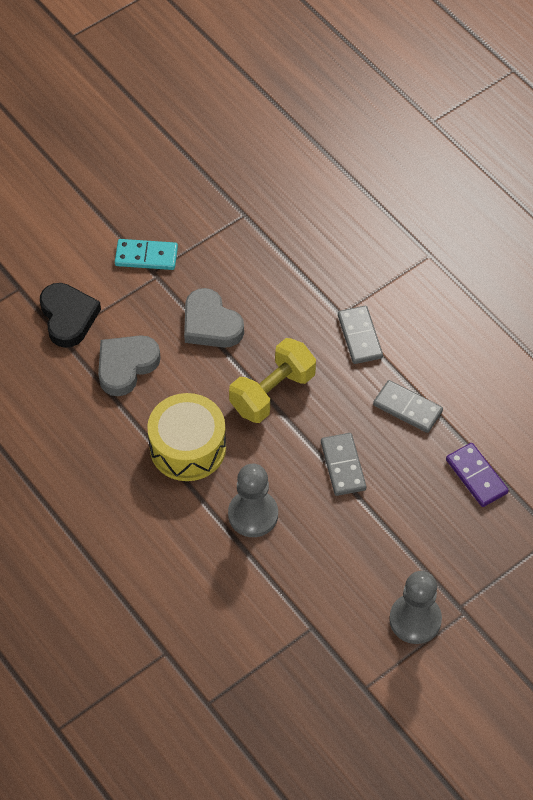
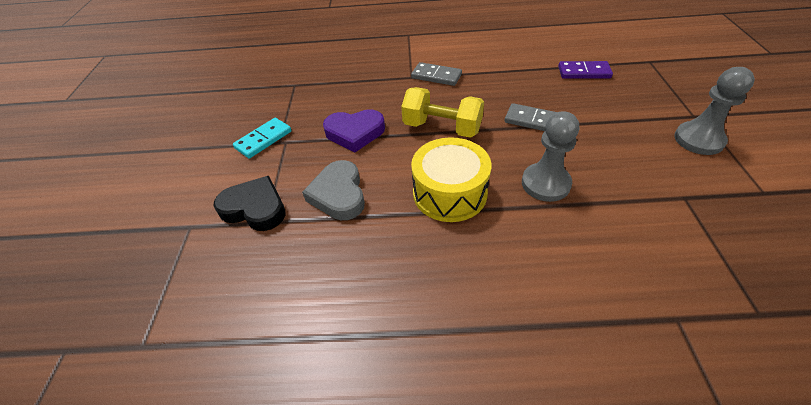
camera: 50 degrees left, 10 degrees down
(210, 324) = (355, 133): grey heart -> purple heart
(272, 392) = (442, 128): yellow dumbbell -> yellow dumbbell turned 60 degrees counterclockwise
(407, 408) = (508, 78): grey domino -> none

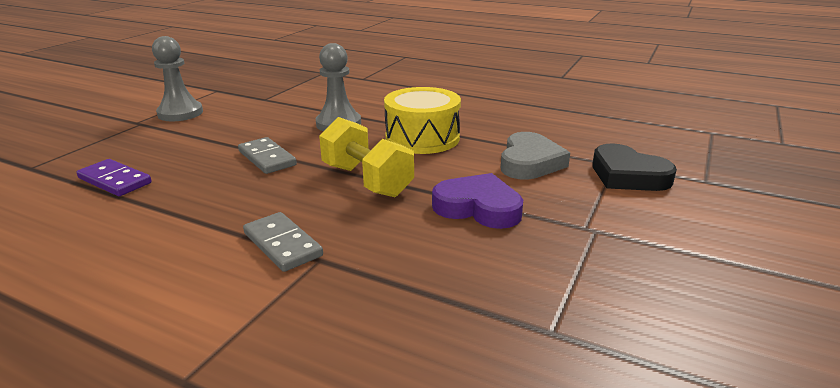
camera: 155 degrees left, 20 degrees down
(263, 140) = (622, 240): turquoise domino -> none

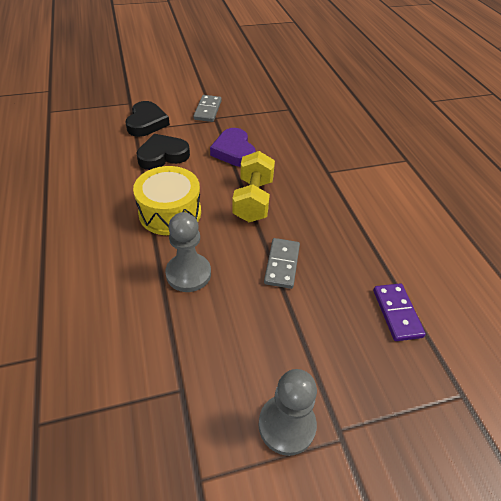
camera: 135 degrees left, 20 degrees up
(282, 244) = (335, 188): grey domino -> grey domino (208, 110)
(529, 162) = (163, 155): grey heart -> black heart

